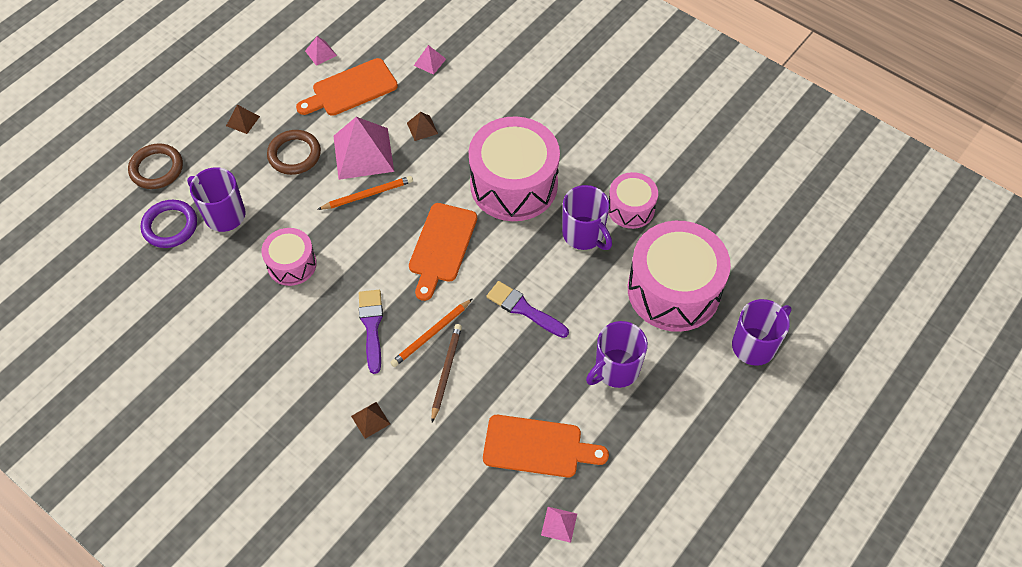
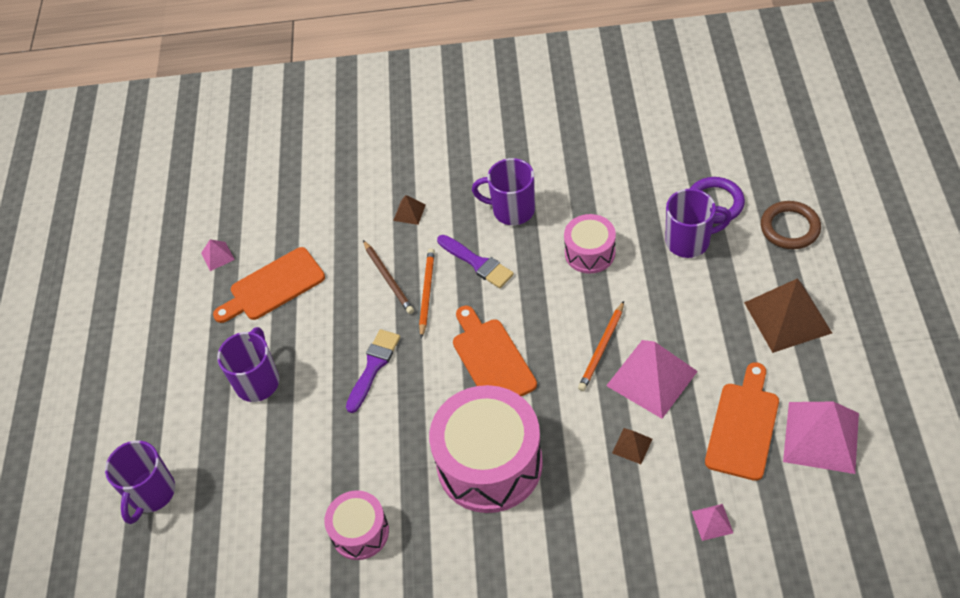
camera: 145 degrees right, 5 degrees down
(243, 121) = (787, 317): brown pyramid -> brown pyramid, size x2.20
(294, 154) = (705, 328): brown ring -> none
(321, 53) = (821, 437): pink pyramid -> pink pyramid, size x2.20
(524, 309) = (373, 367): purple brush -> purple brush turned 60 degrees counterclockwise
(584, 234) = (381, 470): purple mug -> purple mug (512, 210)
(673, 290) = (258, 485): pink drum -> none

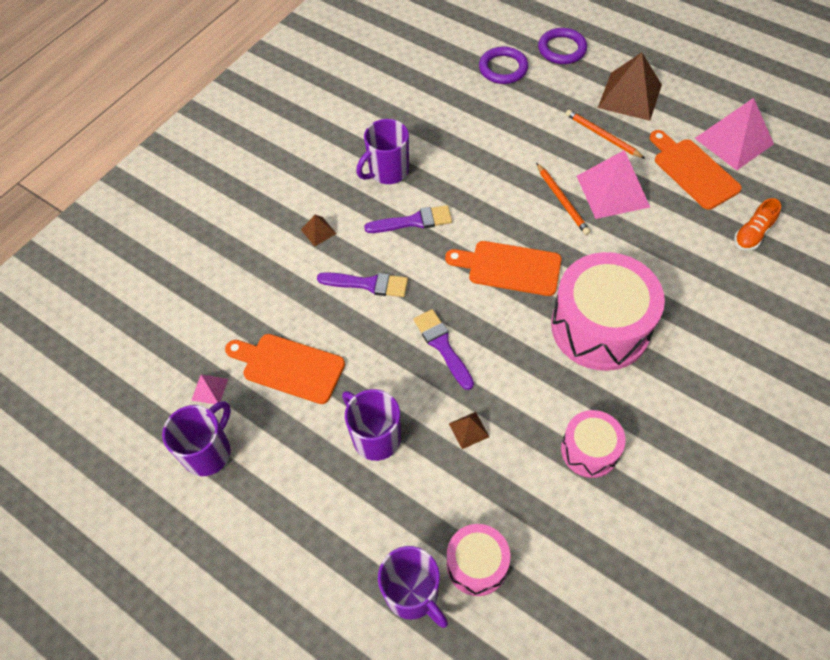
camera: 55 degrees left, 5 degrees up
(273, 286) = (289, 367): orange cutting board -> orange cutting board turned 105 degrees clockwise
(388, 279) = (368, 284): brown pencil -> purple brush
(426, 292) = (407, 268): orange pencil -> orange pencil (602, 136)
(590, 253) = (474, 155): pink drum -> pink drum (477, 564)
(632, 445) = (657, 236): brown pyramid -> brown pyramid (468, 430)
(689, 241) = (520, 100): purple mug -> purple mug (208, 452)
(712, 522) = (752, 234): pink pyramid -> orange shoe
(789, 228) = (562, 49): brown ring -> purple ring

